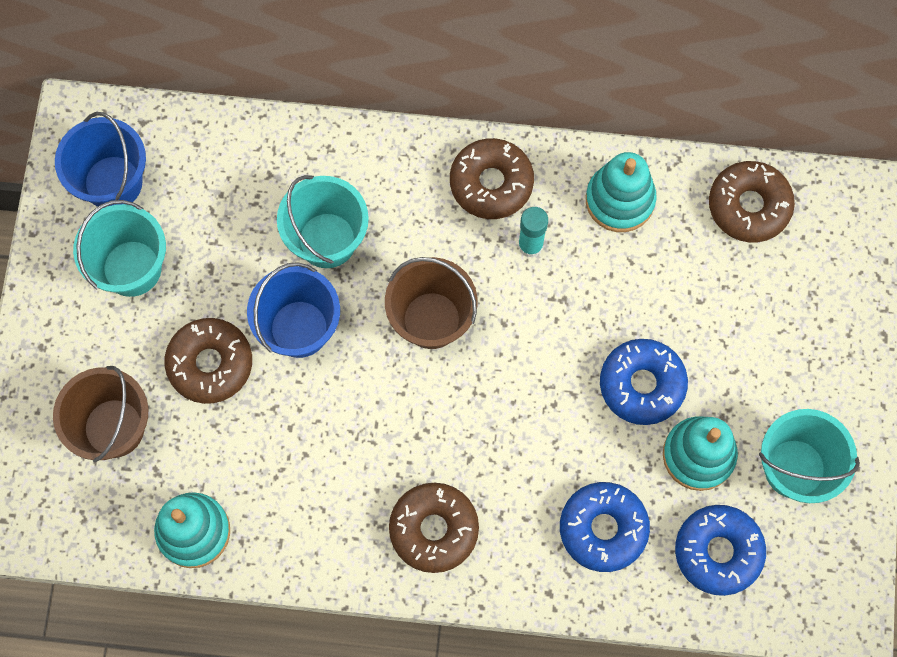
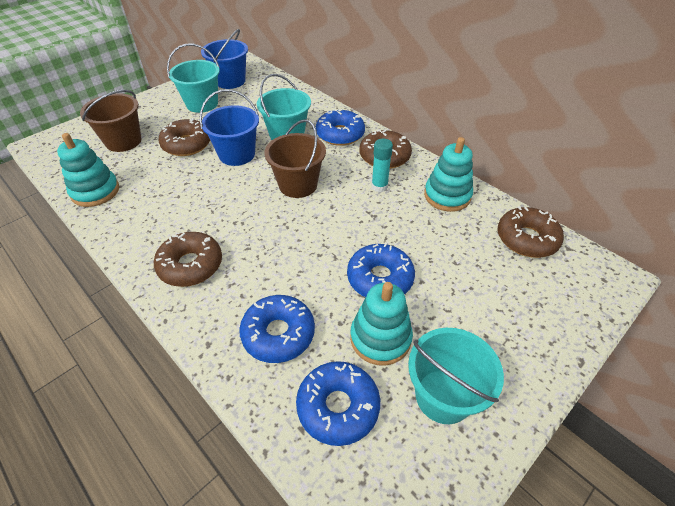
camera: 40 degrees right, 25 degrees down
(396, 182) = (340, 134): none -> blue donut

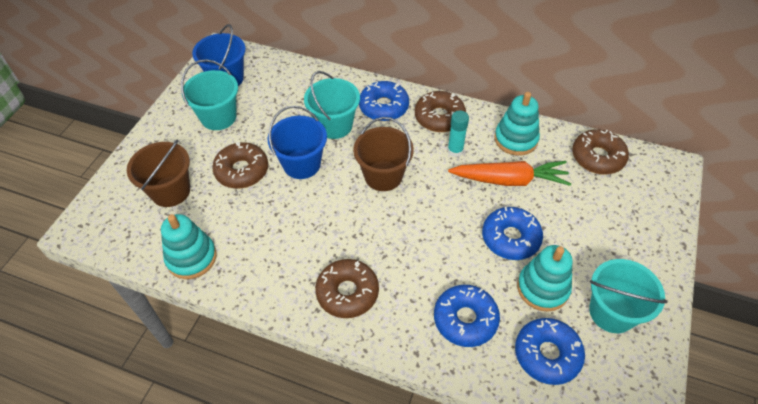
camera: 25 degrees left, 5 degrees up
(416, 227) = (509, 180): none -> orange carrot

